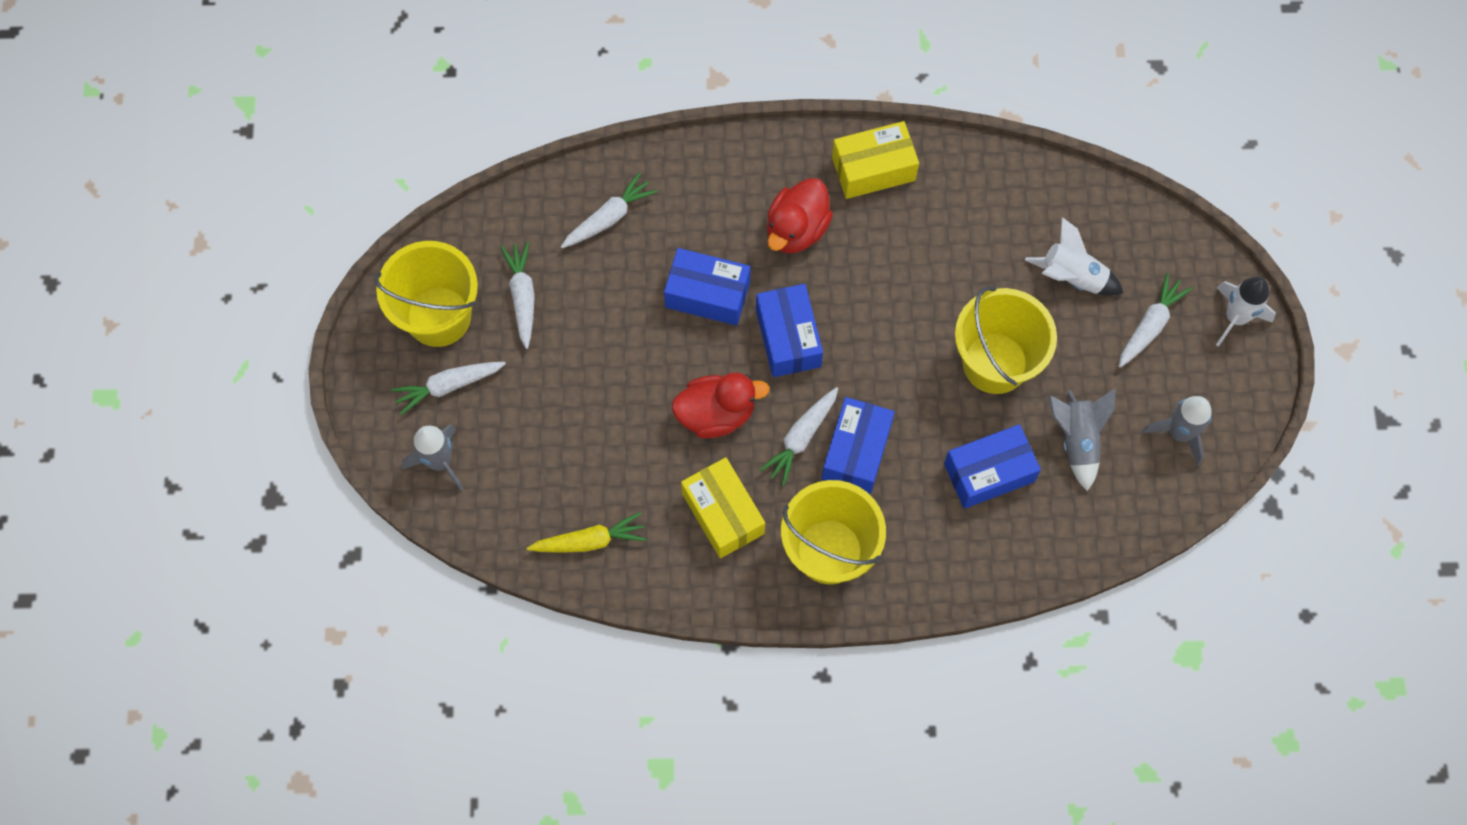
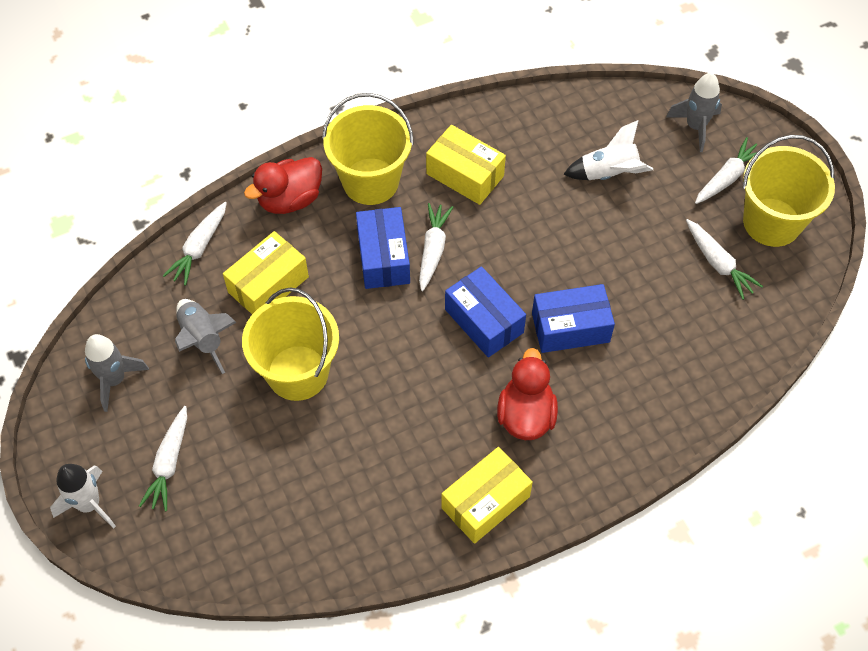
camera: 155 degrees right, 10 degrees down
(589, 541) = (552, 120): yellow carrot -> none
(609, 218) = (692, 355): white carrot -> white carrot (199, 248)
(716, 414) = (510, 240): red duck -> red duck (290, 199)
(988, 472) = (268, 285): blue box -> yellow box
(1072, 277) = (257, 478): white rocket -> white rocket (609, 173)

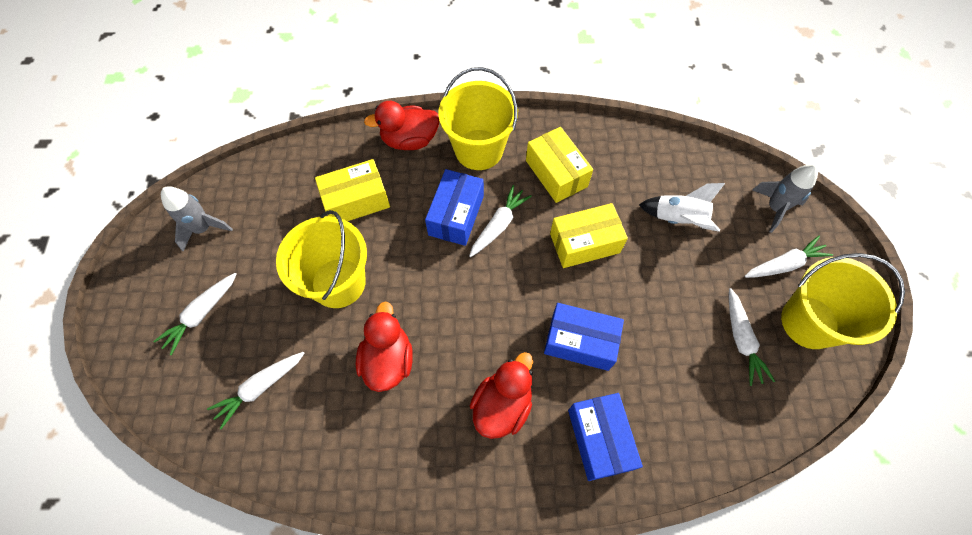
camera: 25 degrees right, 5 degrees up
(89, 504) = (126, 321): white rocket -> none
(199, 248) = (323, 151): white carrot -> white carrot (260, 388)
(203, 339) = (284, 223): grey rocket -> none
(392, 423) = (388, 360): none -> red duck
(484, 321) = (509, 303): blue box -> blue box (600, 439)
(485, 502) = (427, 470): yellow box -> yellow box (584, 243)

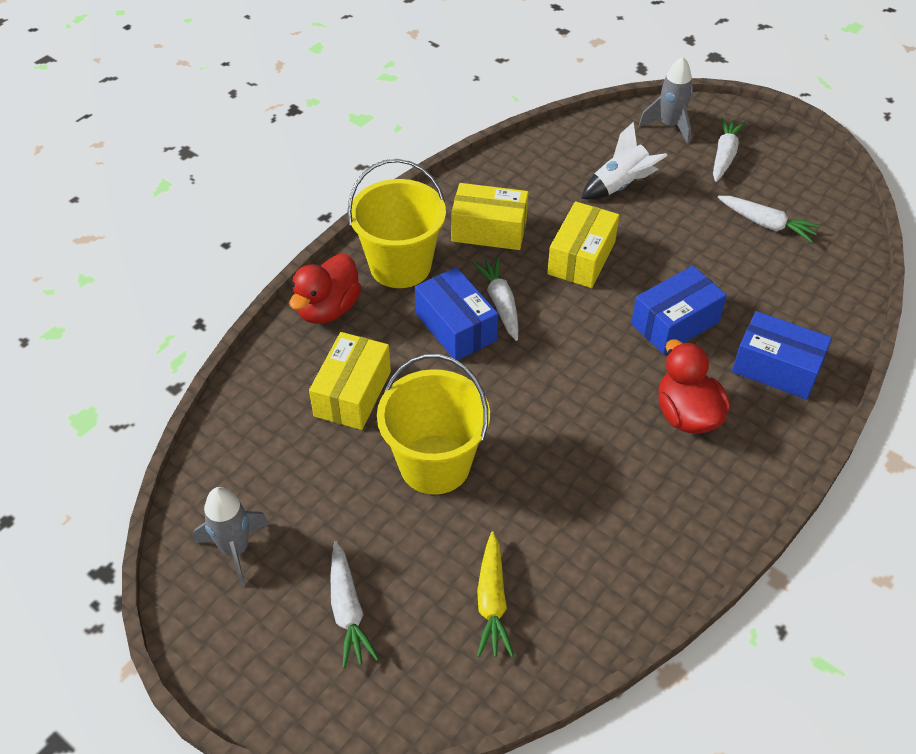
camera: 50 degrees left, 15 degrees down
(260, 388) = (492, 601): white carrot -> yellow carrot
(388, 360) = (562, 473): red duck -> none
(809, 322) = (787, 177): yellow bucket -> none

